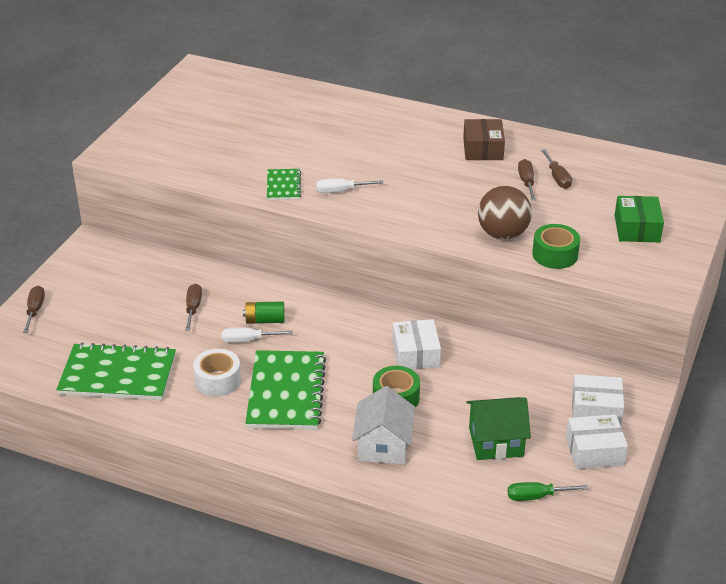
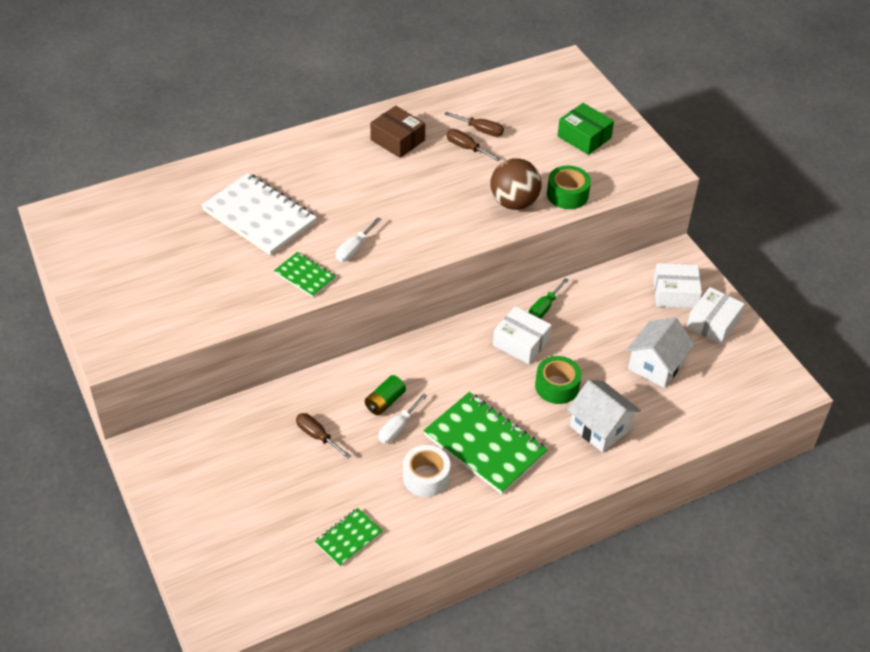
camera: 50 degrees left, 10 degrees up
(35, 310) = (193, 545): brown screwdriver -> none
(118, 375) = (348, 538): green notebook -> green notebook, size x0.51
(313, 137) = (259, 216): none -> white notebook
(496, 442) = (656, 365): green house -> white house
(536, 496) = (727, 383): green screwdriver -> green screwdriver (544, 308)
(596, 410) = (675, 293): white box -> white box turned 45 degrees clockwise

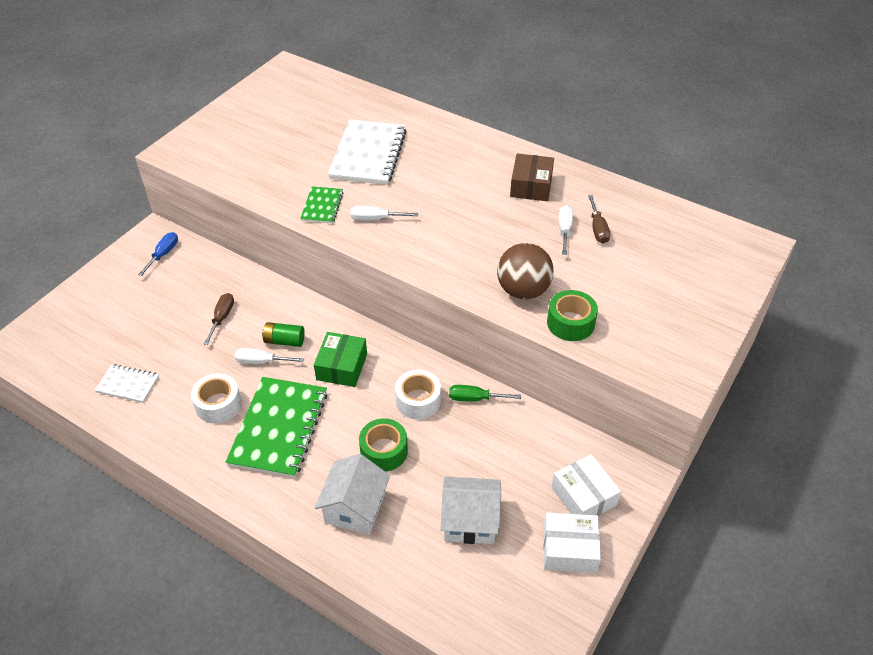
camera: 60 degrees right, 0 degrees up
(184, 451) = (163, 254): none -> blue screwdriver
(348, 538) = (128, 384): green notebook -> white notebook
(466, 148) = (564, 230): brown screwdriver -> white screwdriver
(521, 343) = (418, 400): white box -> white tape
(584, 137) = (665, 301): green box -> green box (341, 367)

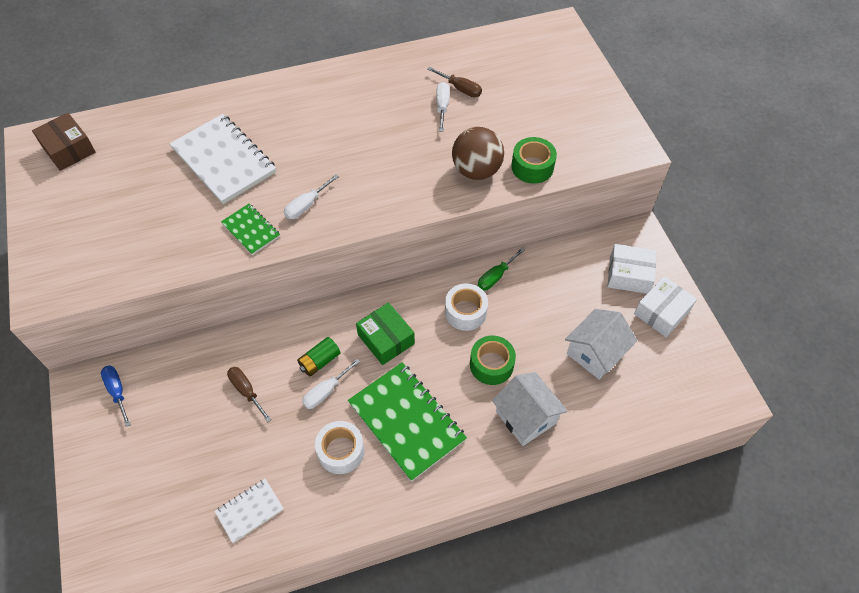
camera: 50 degrees left, 10 degrees up
(531, 186) = (377, 92): brown box -> brown box (69, 149)
(564, 230) = (442, 106): white screwdriver -> white screwdriver turned 45 degrees clockwise

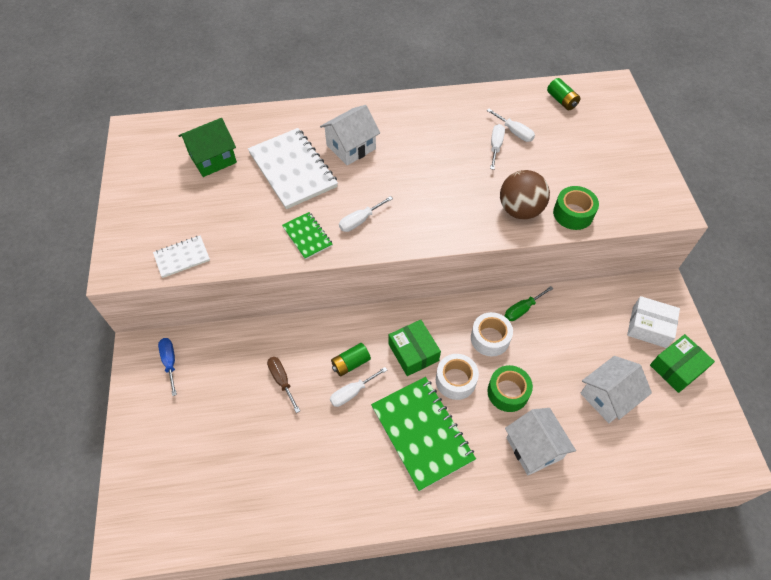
camera: 10 degrees right, 0 degrees up
(69, 149) = (161, 142): brown box -> none
(131, 160) = (212, 158): none -> green house
(249, 511) = (268, 492): white notebook -> white notebook (182, 257)
(285, 127) = (351, 147): none -> white house
(341, 451) = (358, 451): white tape -> white tape (455, 380)
(460, 89) = (514, 132): brown screwdriver -> white screwdriver
(506, 49) = (561, 101): none -> green battery
(661, 312) = (677, 368): white box -> green box

